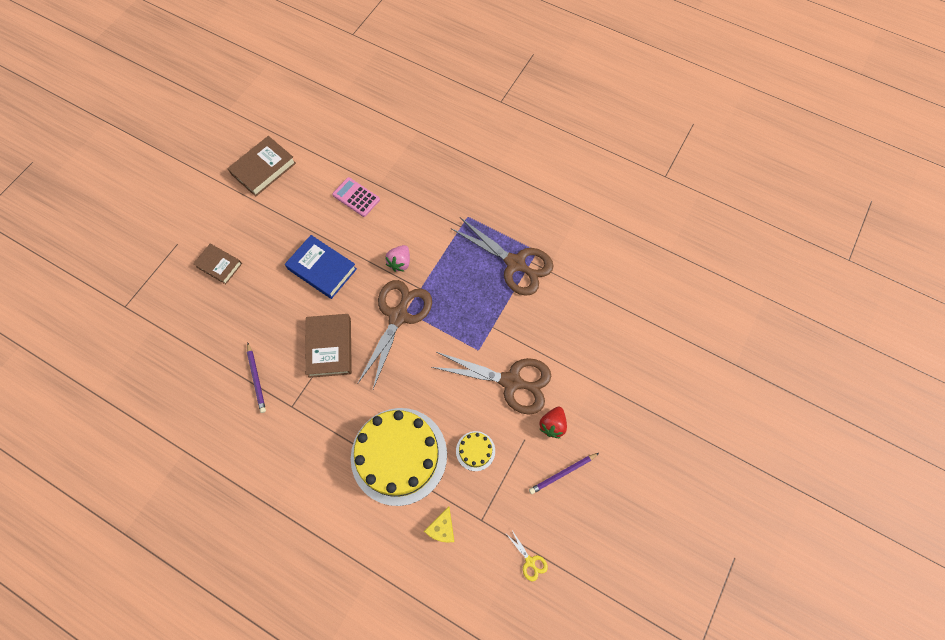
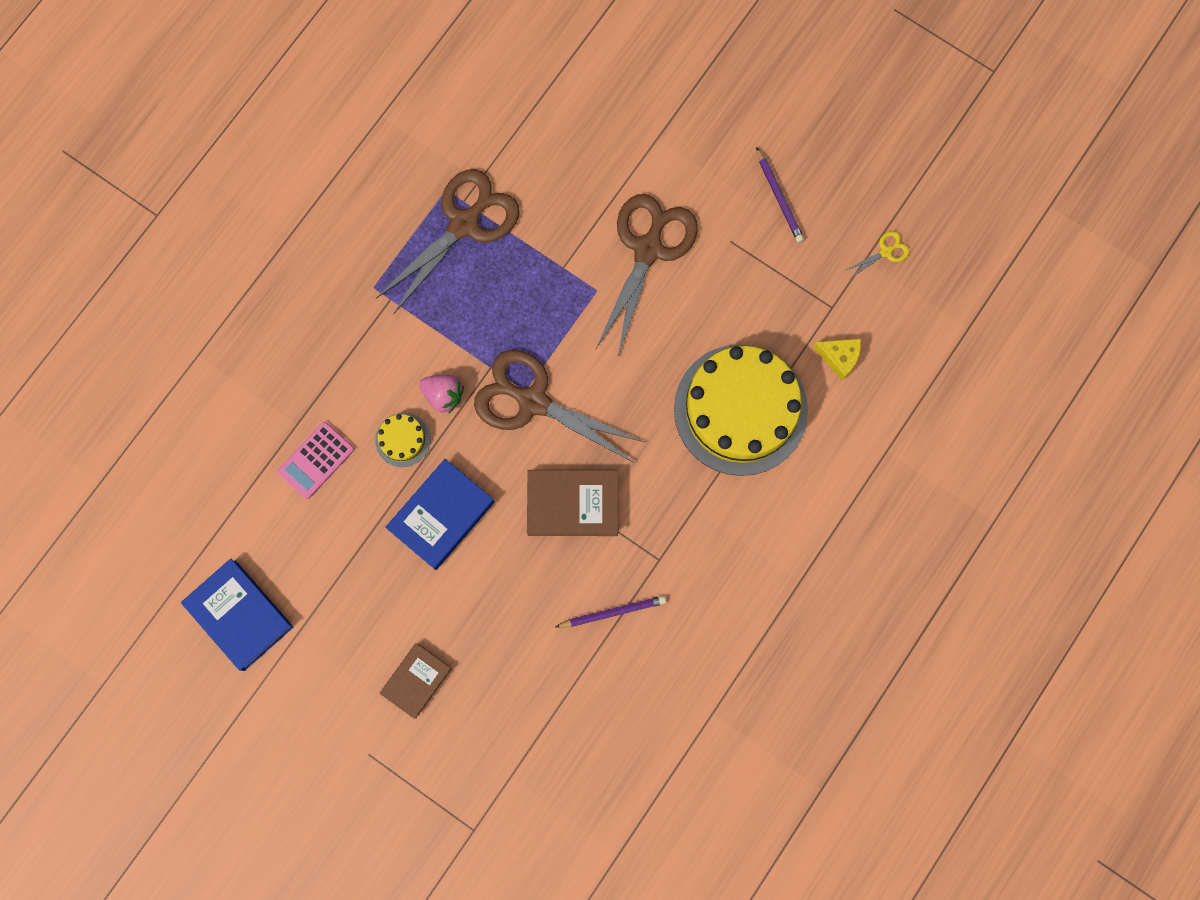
camera: 85 degrees left, 10 degrees up
(263, 169) = (239, 615): brown book -> blue book
(475, 451) = (741, 307): yellow cake -> yellow cake (403, 439)
(552, 425) = (713, 202): red strawberry -> none

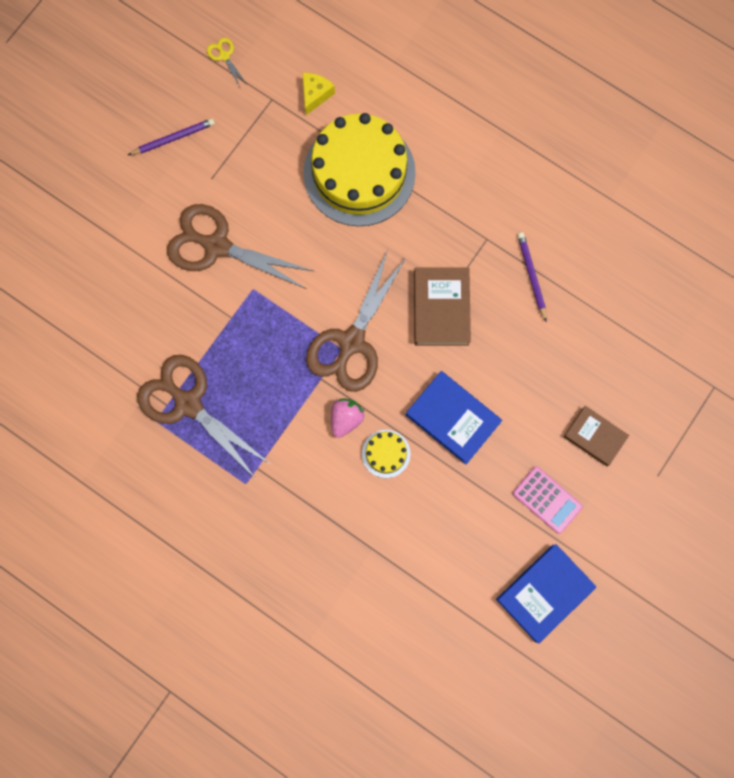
camera: 90 degrees left, 0 degrees up
(316, 460) = (405, 530): pink calculator -> pink calculator (547, 500)

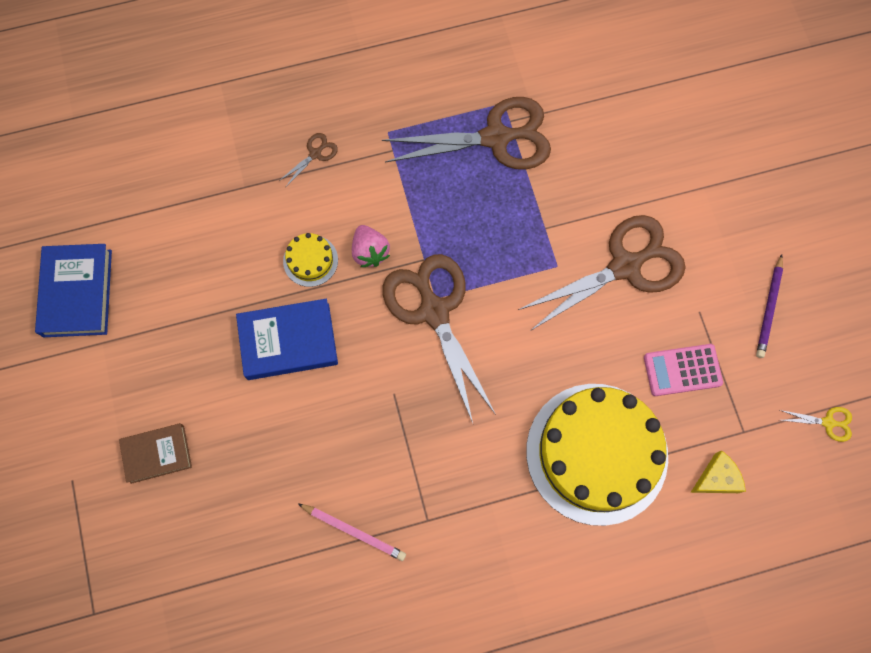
camera: 130 degrees right, 5 degrees down
(305, 520) = (315, 154): none -> brown scissors
(315, 95) = (716, 478): yellow cheese -> yellow cheese turned 90 degrees counterclockwise
(441, 308) = (396, 417): brown book -> none
(531, 276) = (354, 531): purple pencil -> pink pencil
(547, 500) = (146, 362): pink calculator -> pink calculator (682, 370)

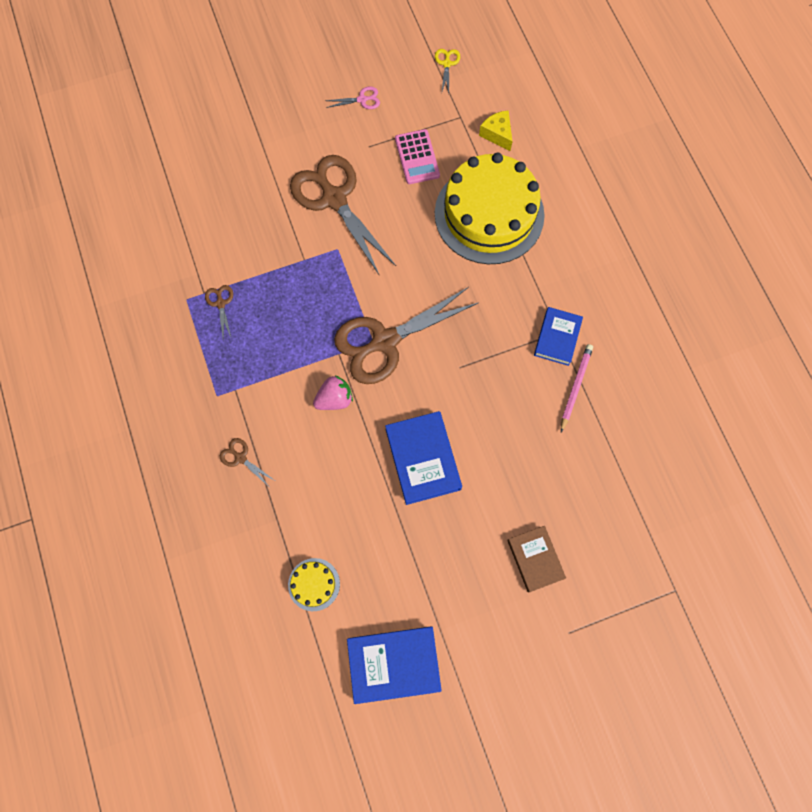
camera: 95 degrees left, 0 degrees up
(310, 260) = (346, 449): yellow cake -> yellow cake (314, 584)
(420, 518) = (557, 338): none -> blue book
(495, 138) = (220, 303): brown scissors -> brown scissors, size x0.40
(769, 308) = (362, 99): purple pencil -> pink scissors

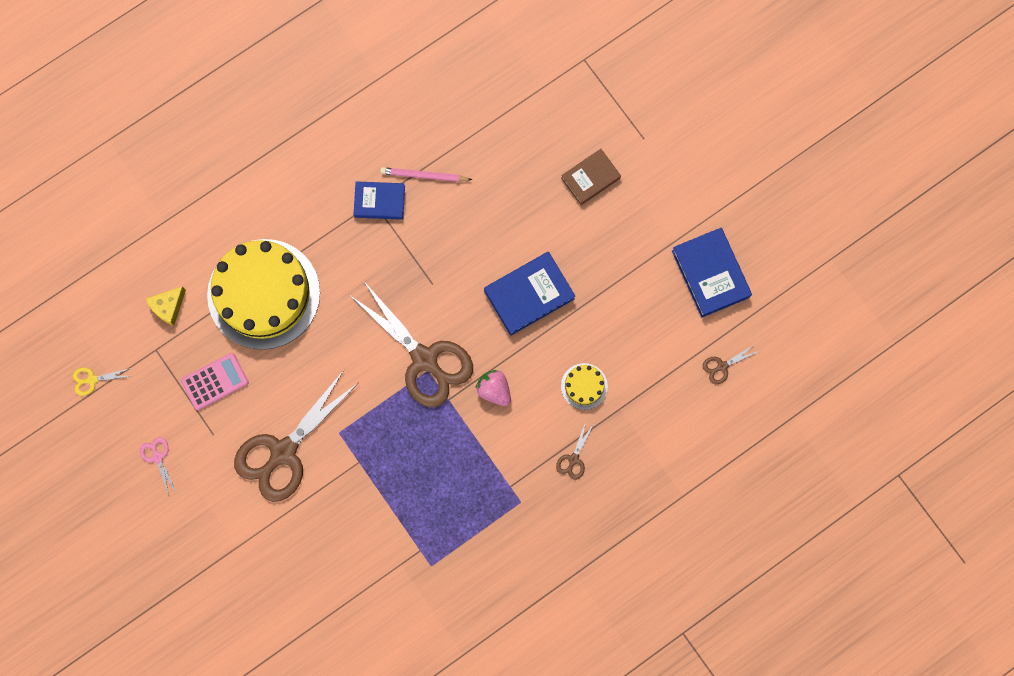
camera: 105 degrees left, 5 degrees up
(220, 303) = (427, 529): brown scissors -> brown scissors (722, 366)
(314, 584) = (666, 359): yellow cake -> yellow cake (584, 386)

